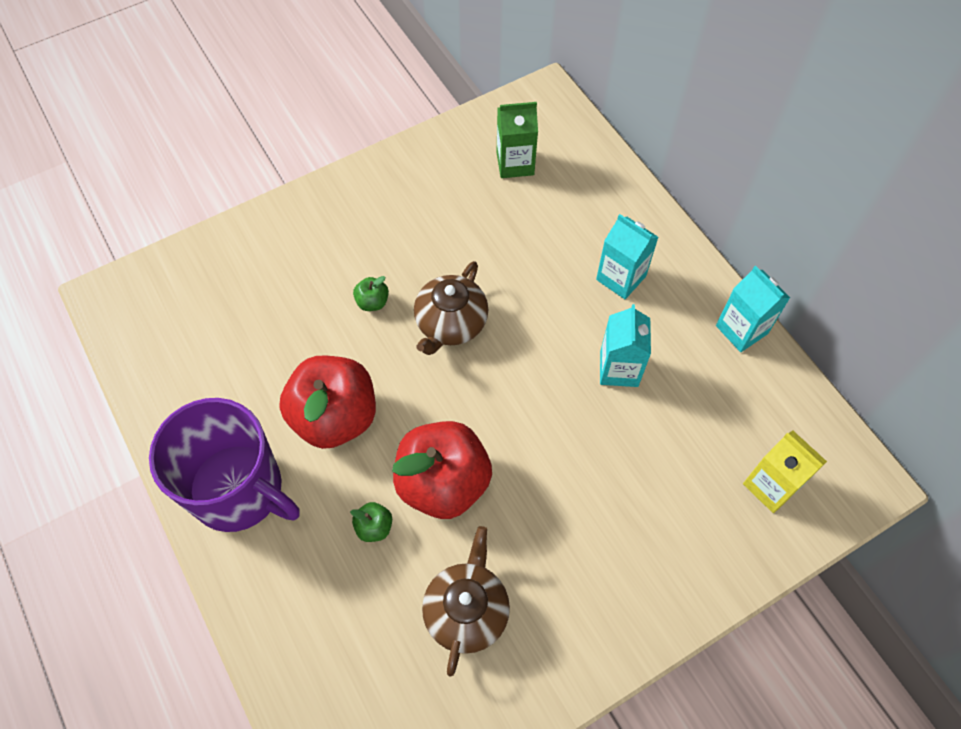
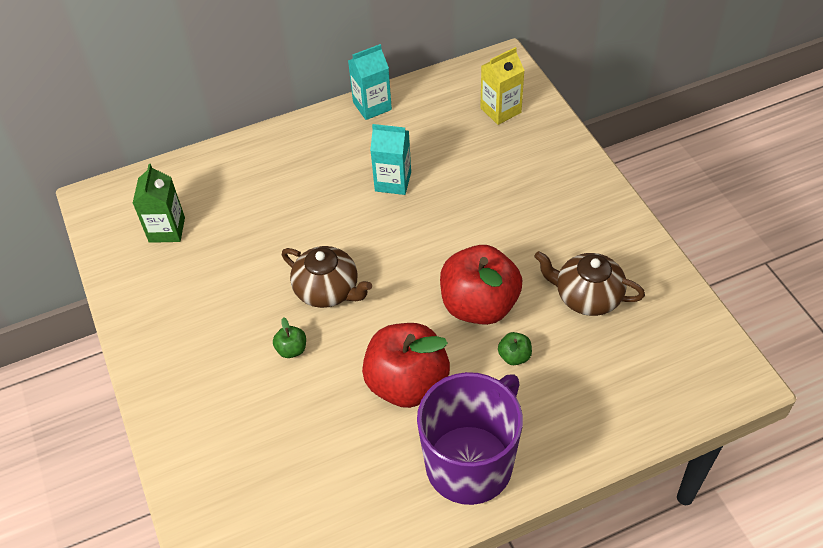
camera: 80 degrees left, 10 degrees down
(621, 278) = (308, 170): turquoise carton -> none

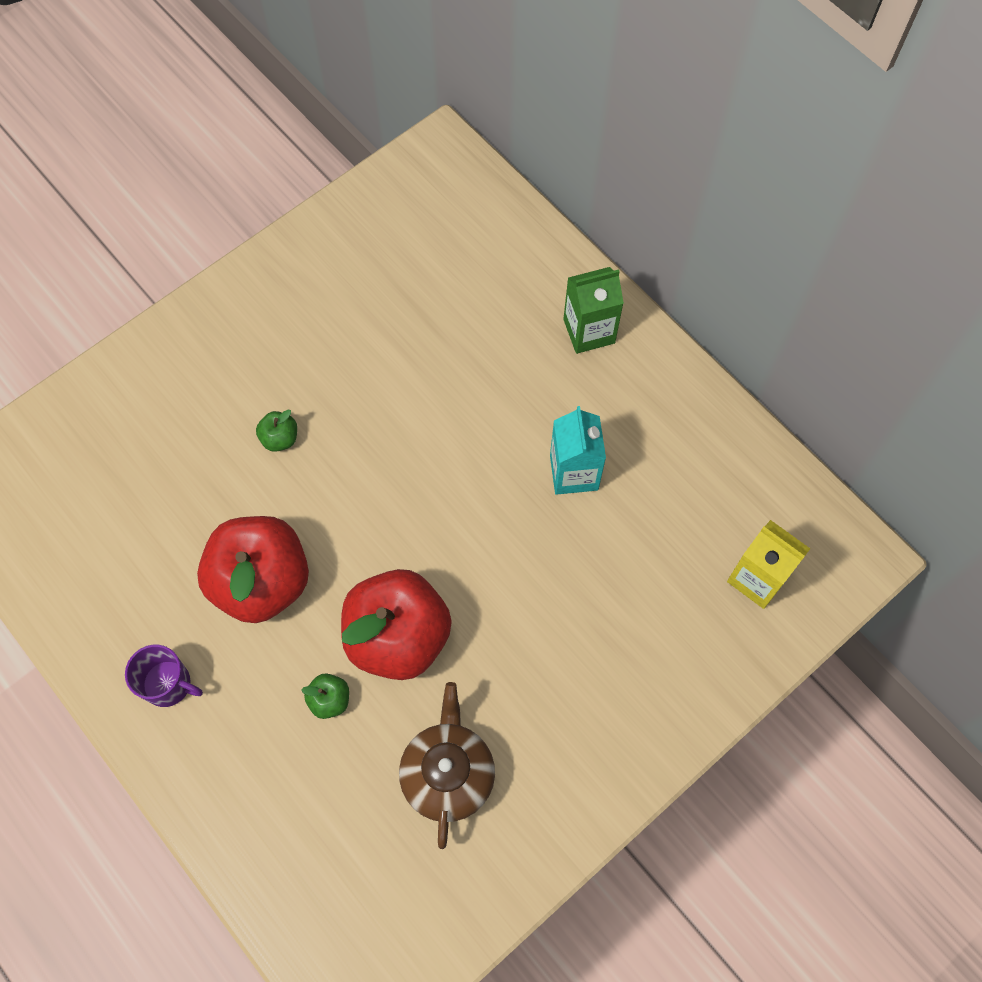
camera: 70 degrees right, 15 degrees up
(167, 230) = (417, 242): green carton -> green carton (589, 331)
(328, 290) = (375, 450): brown teapot -> none
(372, 106) = (704, 404): turquoise carton -> none
(470, 463) = (168, 684): purple mug -> purple mug, size x0.45

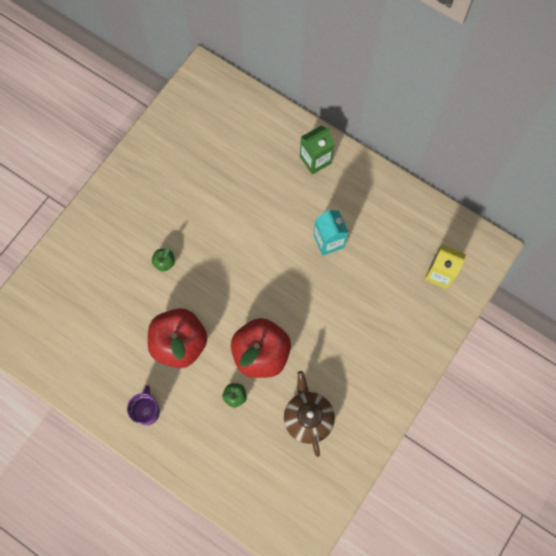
camera: 15 degrees left, 5 degrees up
(168, 684) = (147, 411): purple mug -> purple mug turned 90 degrees counterclockwise

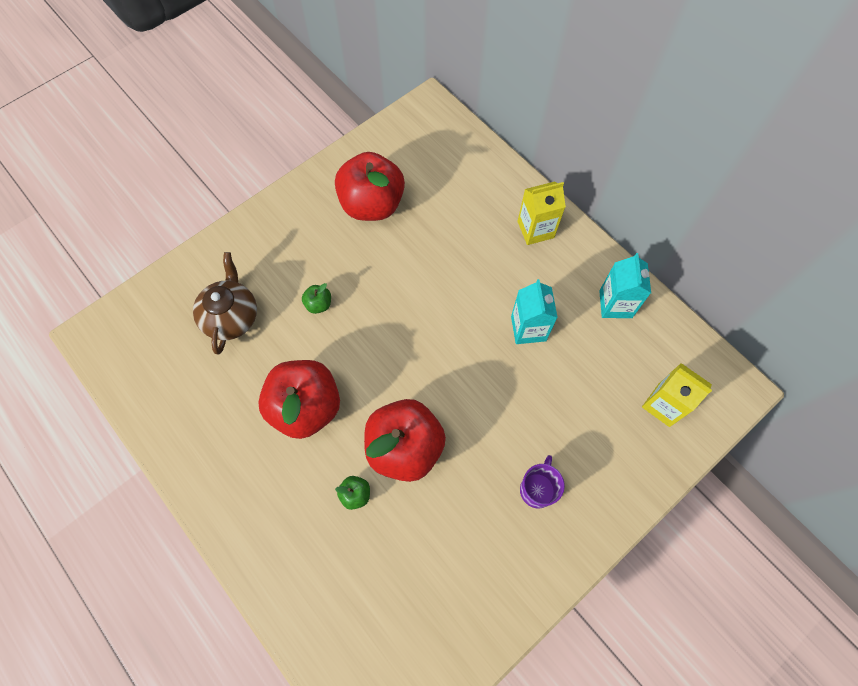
camera: 15 degrees right, 5 degrees down
(147, 411) = (237, 483): purple mug -> purple mug (537, 489)
(181, 170) = (372, 204): none -> red apple
(308, 418) = (443, 550): brown teapot -> brown teapot (231, 316)
(315, 160) = (535, 229): green carton -> yellow carton
(389, 205) = (615, 304): none -> turquoise carton

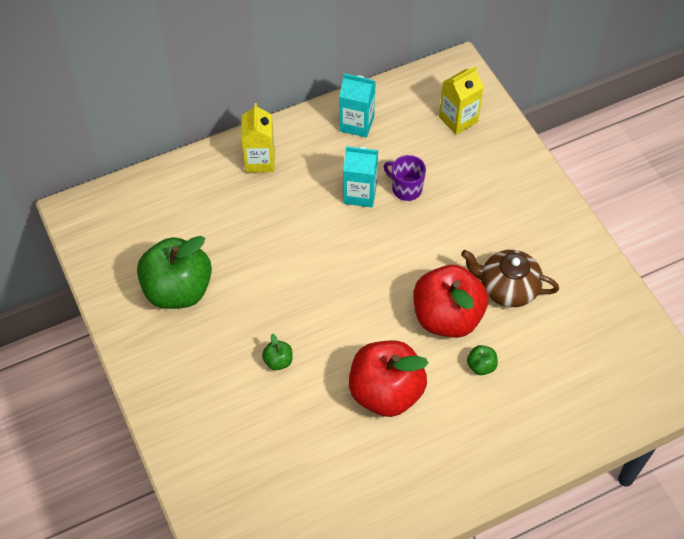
camera: 75 degrees left, 10 degrees down
(231, 316) = (265, 446): brown teapot -> brown teapot (507, 288)
(372, 204) = (178, 290): red apple -> green apple
(537, 489) = (508, 227): purple mug -> purple mug (406, 189)

